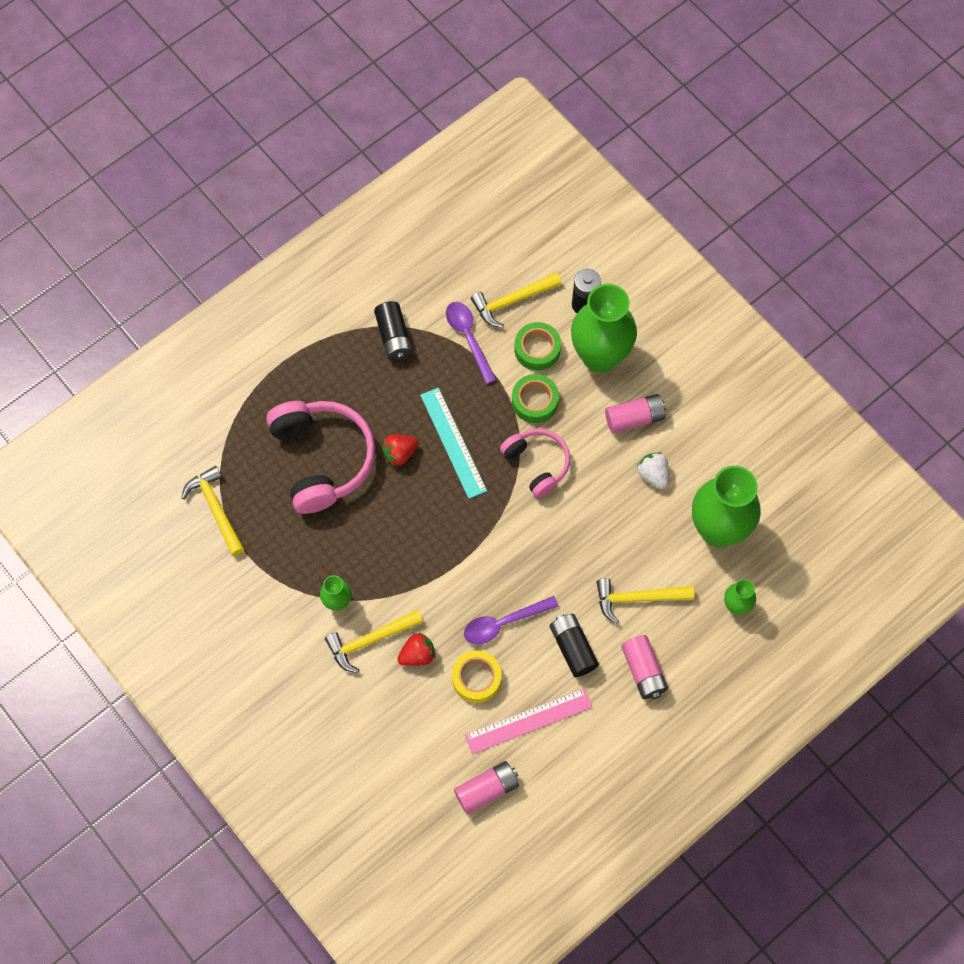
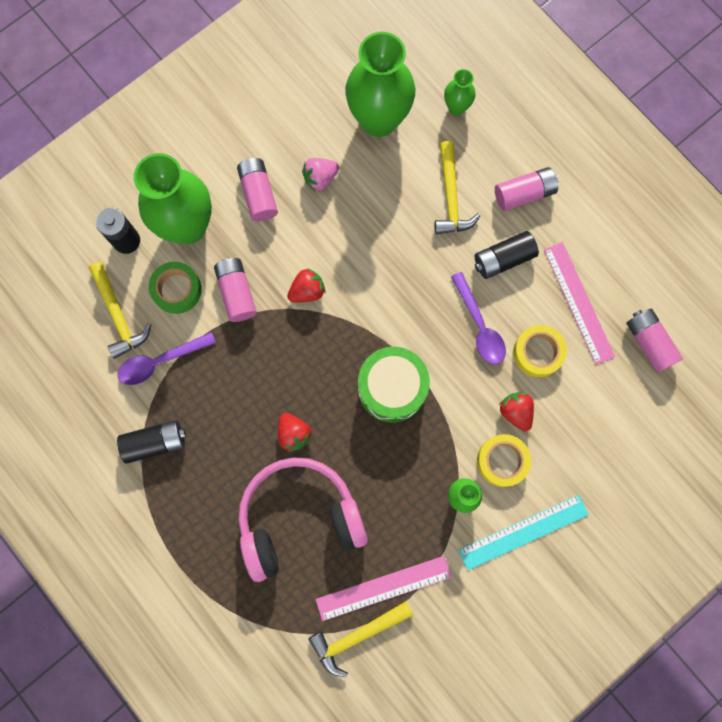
camera: 90 degrees left, 10 degrees up
(256, 532) = (383, 588): none -> pink ruler
(370, 641) = (502, 461): yellow hammer -> yellow tape
(442, 540) = (392, 388): none -> green drum
(453, 442) = (282, 377): turquoise ruler -> turquoise ruler (523, 532)
(535, 401) = (237, 293): green tape -> pink battery
(537, 464) = (307, 291): pink headphones -> red strawberry
(653, 474) = (320, 178): white strawberry -> pink strawberry

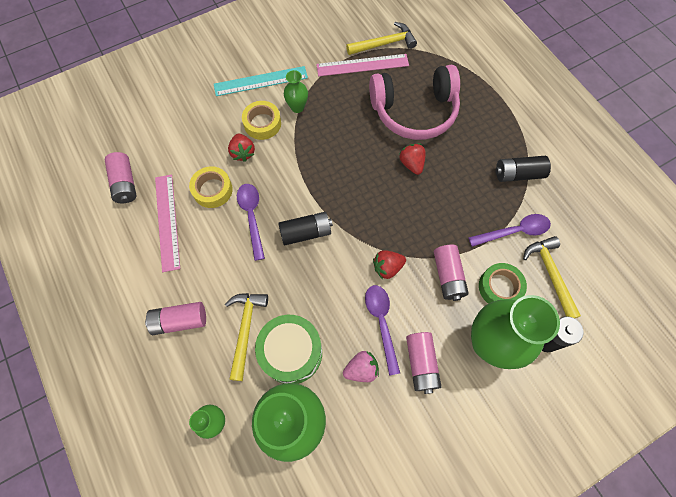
camera: 170 degrees left, 10 degrees down
(306, 229) = (381, 322): none -> purple spoon
(392, 388) = (331, 183): green drum -> green drum (291, 352)
(503, 259) = (216, 266): black battery -> black battery (306, 232)

